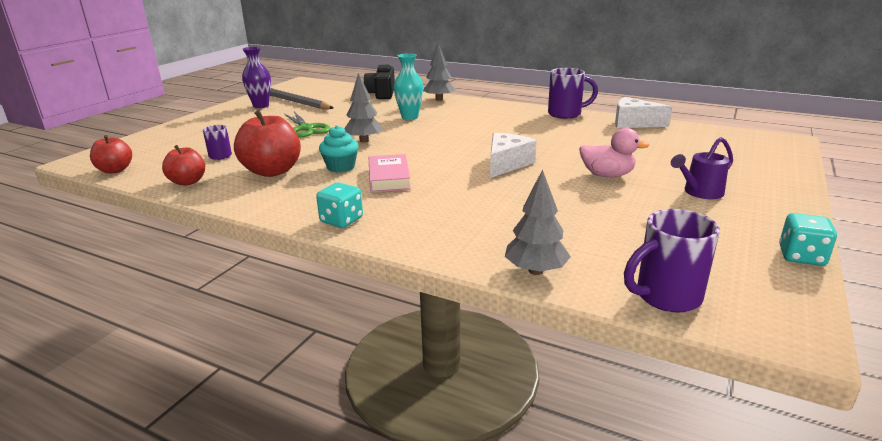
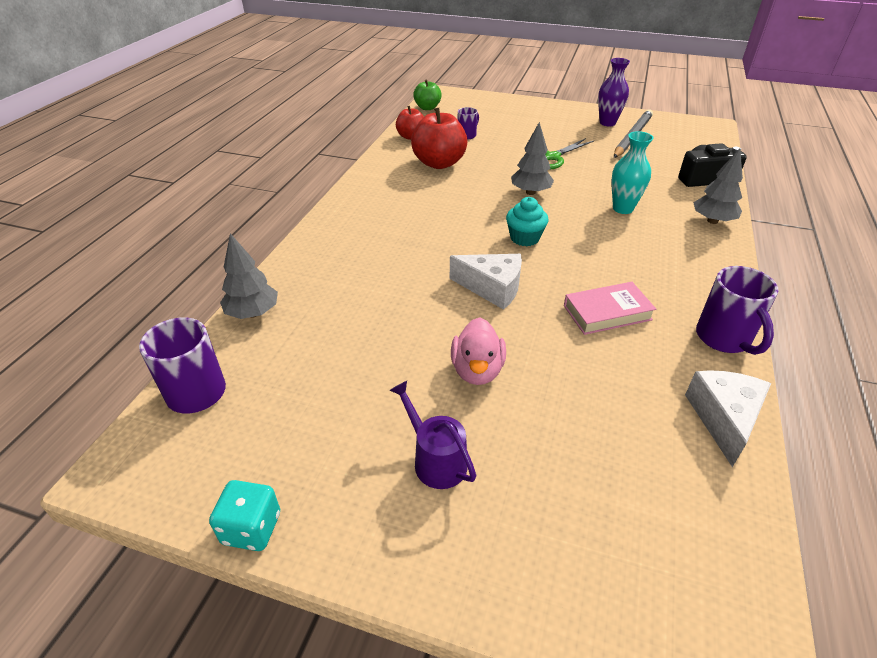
camera: 80 degrees right, 15 degrees up
(115, 170) = (427, 108): red apple -> green apple
(341, 167) = (456, 191): turquoise cupcake -> turquoise cupcake (524, 238)
(341, 220) = (346, 210): turquoise dice -> none
(389, 178) = (436, 219): pink book -> pink book (607, 312)

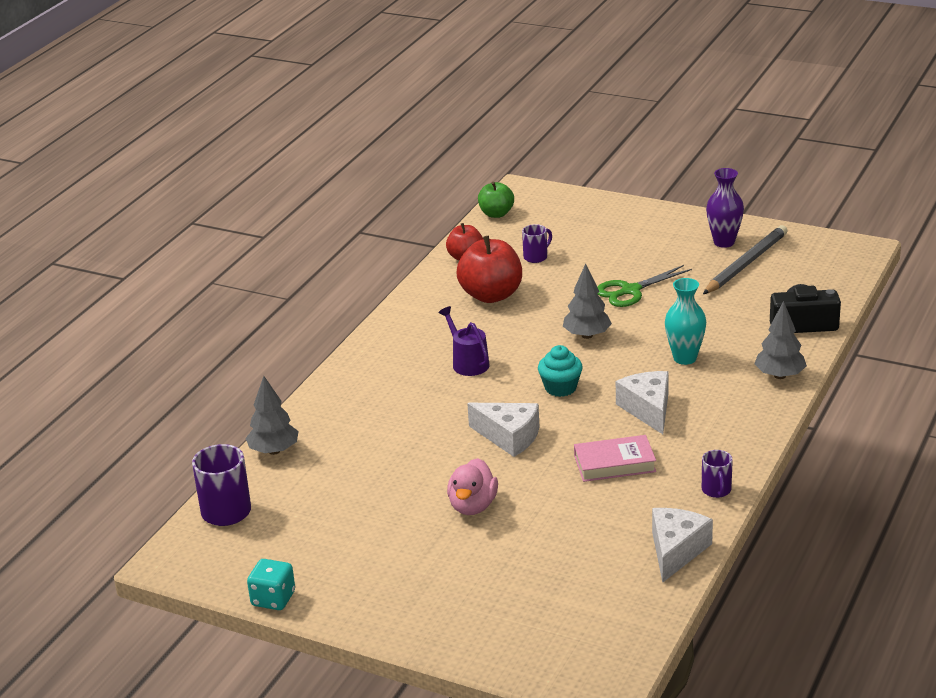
camera: 10 degrees right, 10 degrees down
(435, 459) = (420, 566): purple watering can -> purple watering can (467, 363)
(613, 255) = (648, 409): none -> white cheese
(724, 339) = (716, 490): purple mug -> purple mug, size x0.58

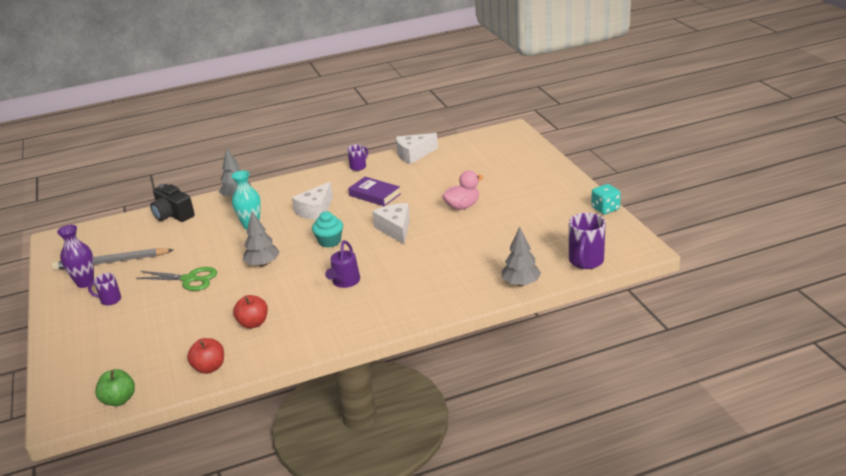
camera: 135 degrees left, 0 degrees up
(491, 295) = (253, 323): red apple -> red apple, size x0.60
(536, 257) = (177, 338): purple mug -> purple mug (110, 300)
(614, 463) = (374, 195): pink book -> purple book

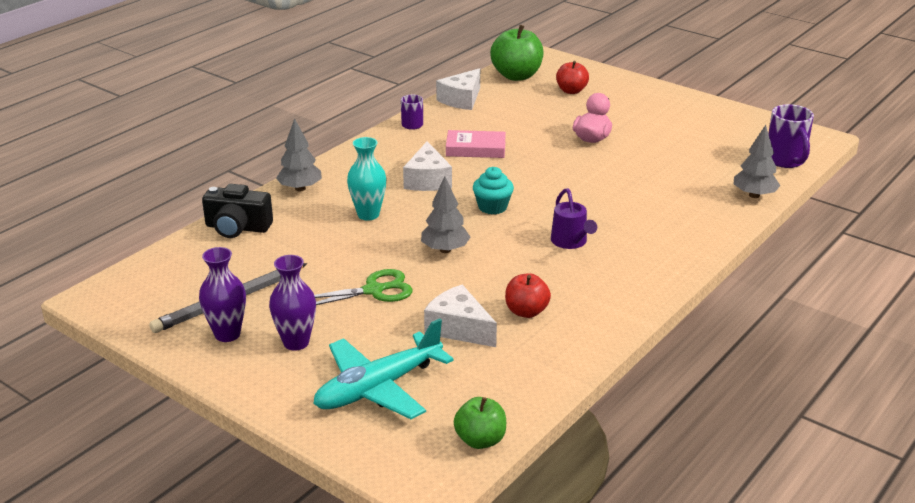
camera: 35 degrees left, 0 degrees up
(110, 300) = (296, 342): purple mug -> purple vase
(112, 344) = (378, 388): none -> turquoise plane
(209, 367) = (542, 371): red apple -> red apple (571, 91)
(374, 195) = (475, 149): purple book -> pink book
(395, 229) = (551, 177): white cheese -> white cheese (459, 328)
(475, 143) = (516, 76): none -> green apple
(605, 208) = (737, 110): turquoise dice -> none

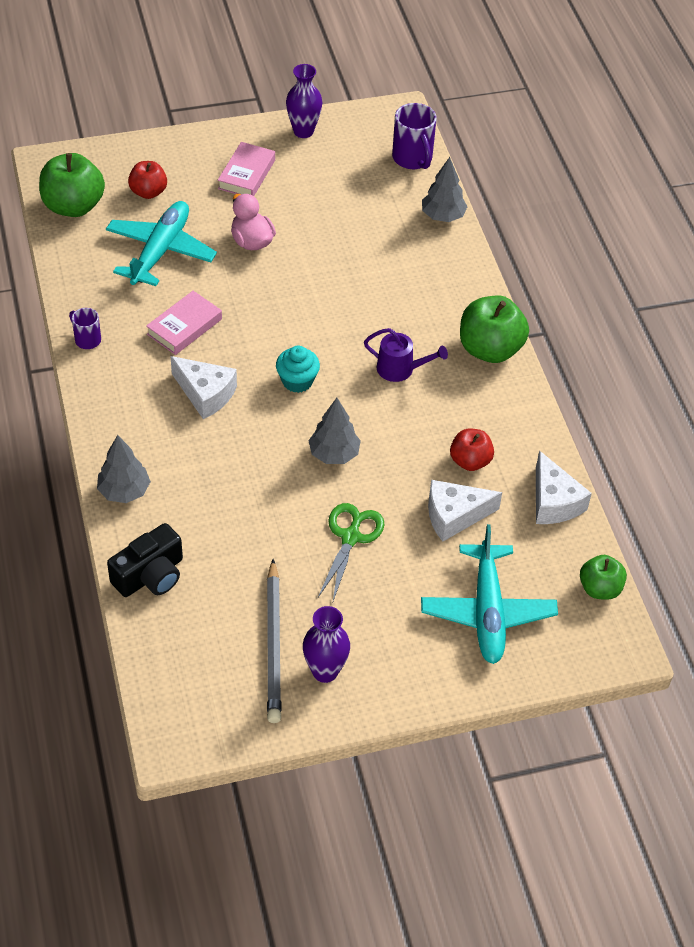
camera: 55 degrees left, 20 degrees up
(296, 342) = (380, 630): purple vase -> purple vase (303, 131)
(368, 215) = (224, 470): turquoise vase -> none
(462, 99) = (77, 274): white cheese -> white cheese (553, 502)
(528, 115) = (160, 251): none -> turquoise plane
(649, 112) = (246, 174): none -> pink book
(657, 271) = (490, 349): none -> green apple
(785, 161) = (413, 159): purple mug -> purple mug turned 45 degrees clockwise

